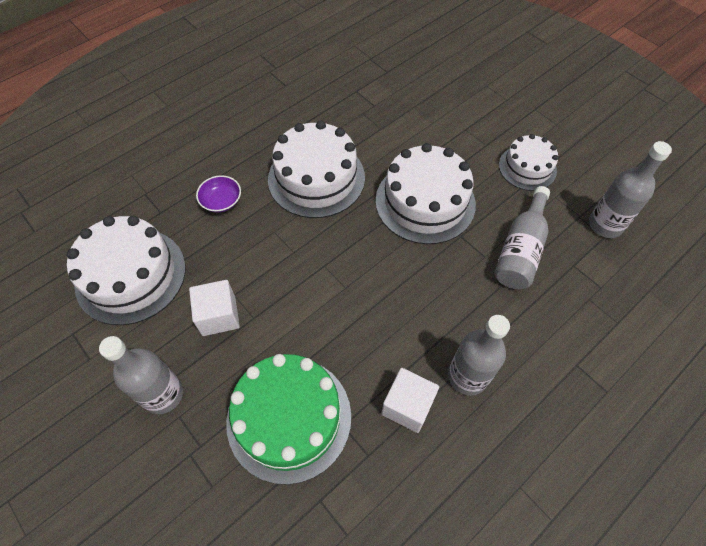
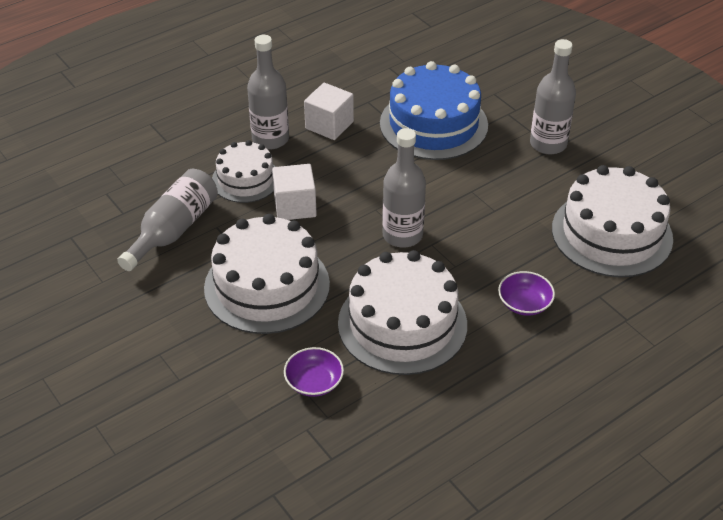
camera: 175 degrees left, 15 degrees down
(219, 316) = (507, 194): white cube -> white cube (295, 206)
(289, 418) = (433, 124): green cake -> blue cake
(374, 133) = (314, 382): none -> purple bowl
(527, 168) = (118, 318): white cake -> white cake (245, 179)
(605, 225) = (62, 248): grey bottle -> grey bottle (402, 235)

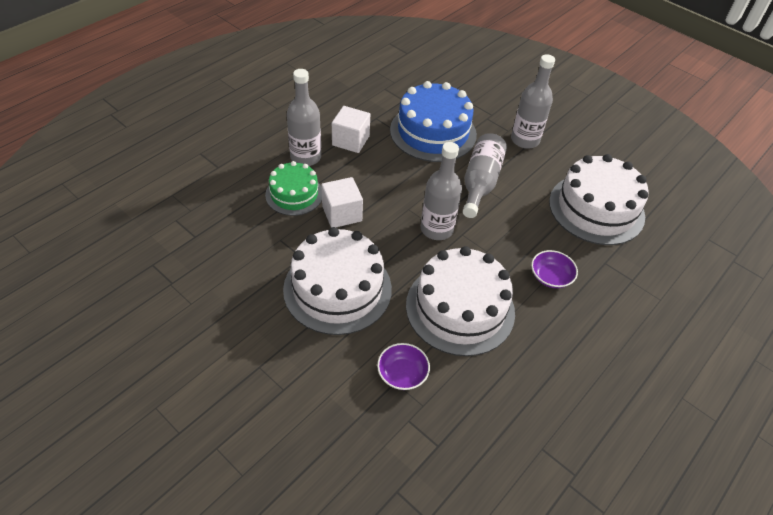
camera: 15 degrees left, 5 degrees up
(174, 229) = (244, 246): grey bottle -> grey bottle (480, 182)
(245, 179) = (294, 194): white cake -> green cake

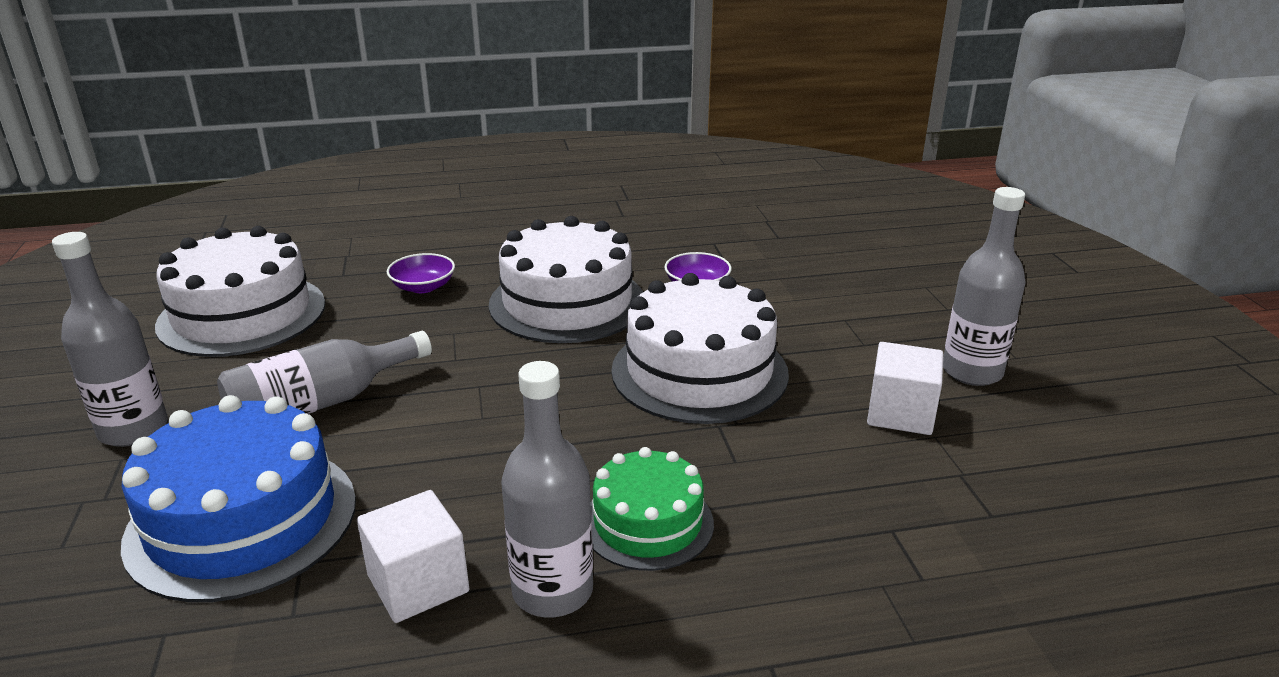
camera: 140 degrees left, 20 degrees down
(342, 214) = (595, 455): white cube -> white cube (900, 413)
(436, 229) = (480, 377): grey bottle -> grey bottle (972, 372)

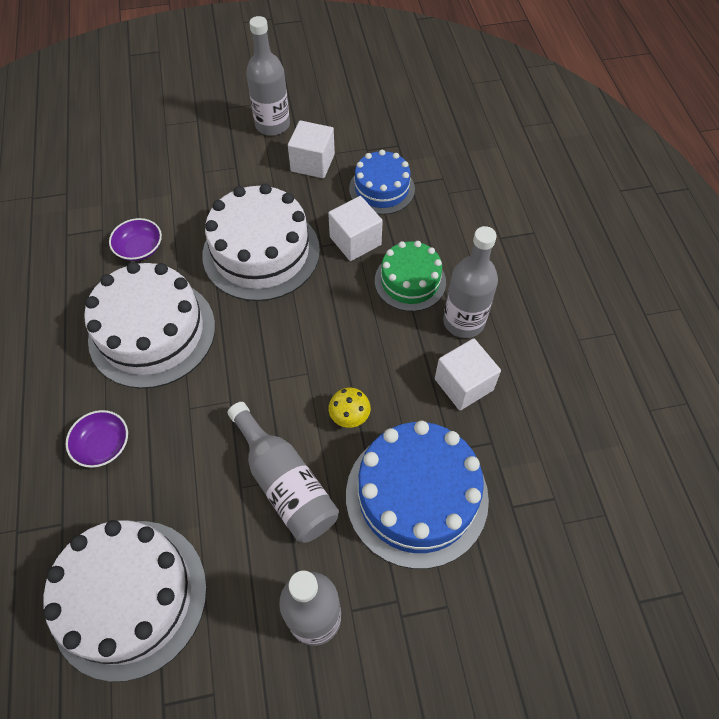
camera: 90 degrees left, 30 degrees up
(399, 455) = (349, 416): none -> yellow mushroom
(733, 460) = (355, 241): none -> white cube
(863, 491) = (381, 189): none -> blue cake

